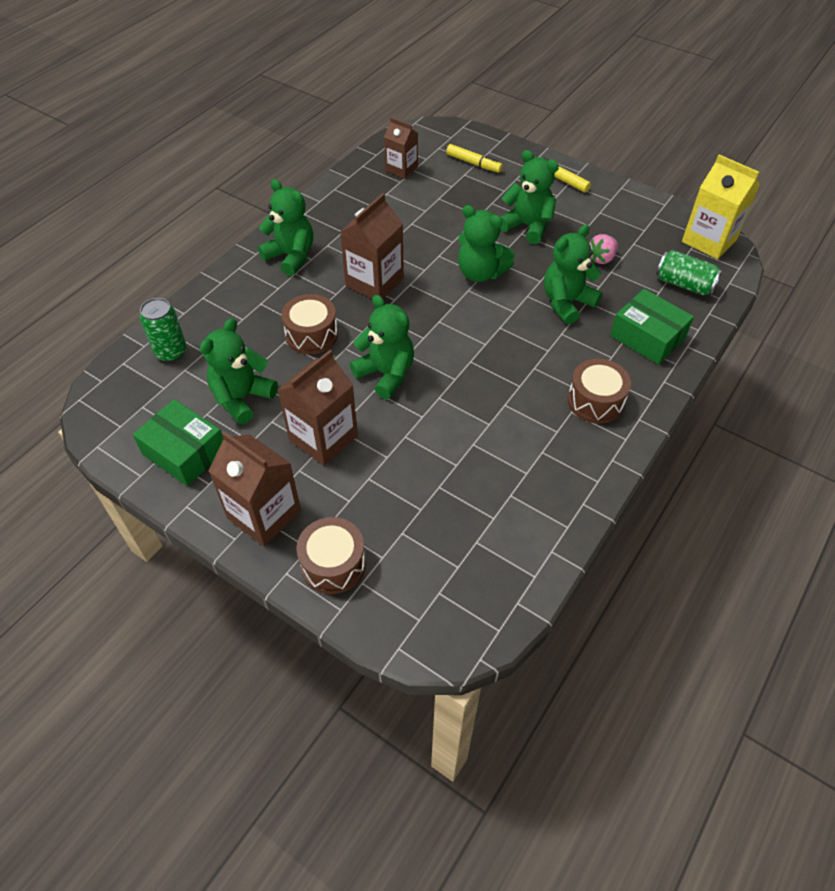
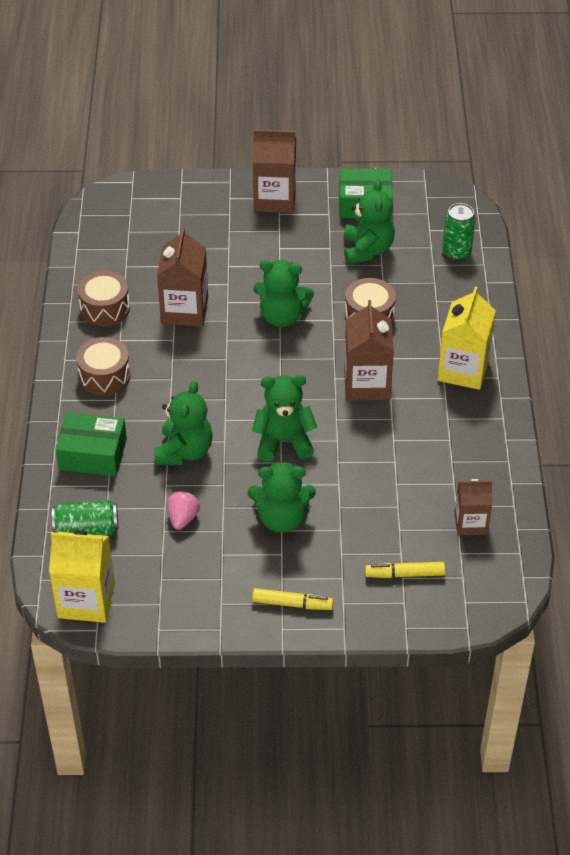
camera: 145 degrees right, 5 degrees down
(291, 256) = (463, 370): green teddy bear -> yellow carton
(323, 438) = (283, 255): brown carton -> brown carton (184, 310)
(333, 564) = (206, 197): brown drum -> brown drum (105, 308)

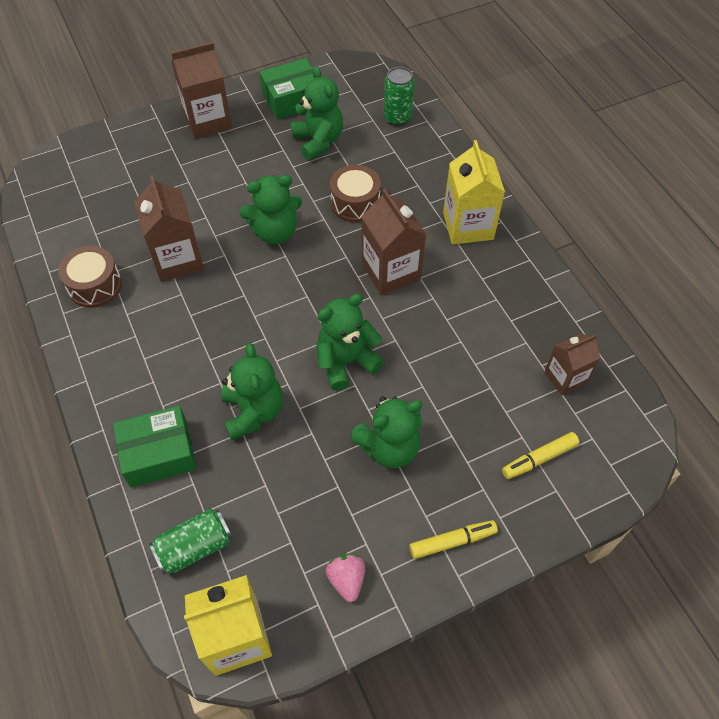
camera: 25 degrees left, 10 degrees up
(104, 376) = (129, 359): brown drum -> none
(183, 518) = (290, 489): pink strawberry -> pink strawberry (347, 579)

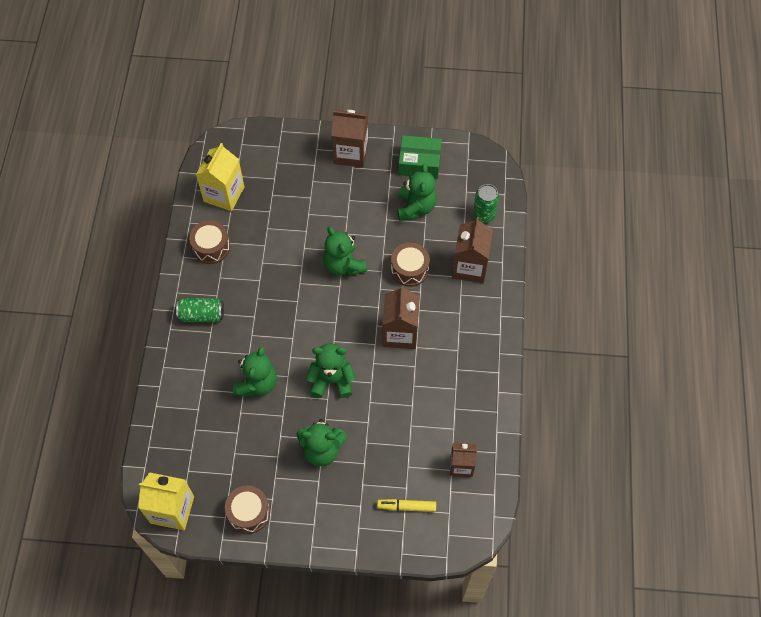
camera: 30 degrees right, 5 degrees up
(159, 453) = (189, 380): green box -> none
(177, 259) = (271, 254): brown carton -> brown carton (470, 266)
(195, 547) = (178, 447): green can -> green can (202, 315)
(275, 232) = (343, 265): green teddy bear -> green teddy bear turned 45 degrees clockwise
(347, 579) = (249, 512): pink strawberry -> brown drum
(452, 541) = (321, 525): yellow marker -> none
(468, 226) = (474, 325): yellow carton -> yellow carton (224, 194)

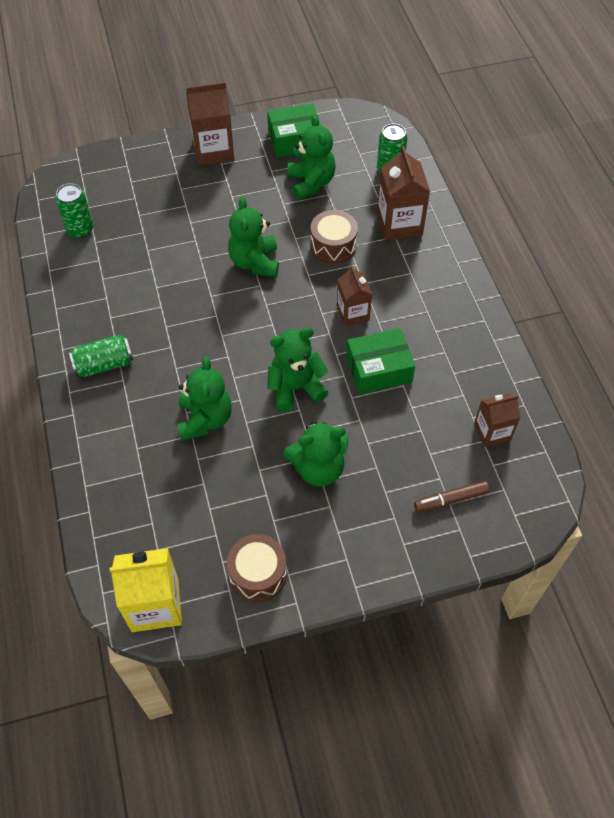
camera: 20 degrees left, 5 degrees down
(211, 247) = (87, 288): brown drum -> none
(224, 194) = (80, 229): yellow carton -> green can
(343, 265) = (255, 262): green teddy bear -> green teddy bear turned 45 degrees clockwise
(399, 386) = (378, 369): none -> green box
(400, 333) = (353, 313): brown carton -> brown carton, size x0.64
(407, 507) = (450, 499): yellow marker -> brown marker

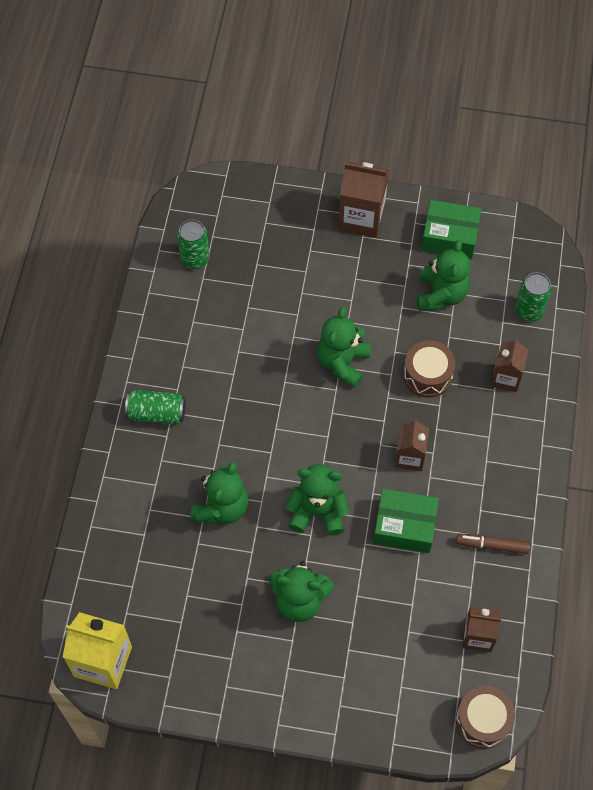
camera: 25 degrees right, 5 degrees up
(258, 574) = (200, 674): brown drum -> brown drum (483, 721)
(399, 224) = (506, 377): brown carton -> brown carton, size x0.64
(450, 499) = (404, 683): brown marker -> brown marker (492, 545)

